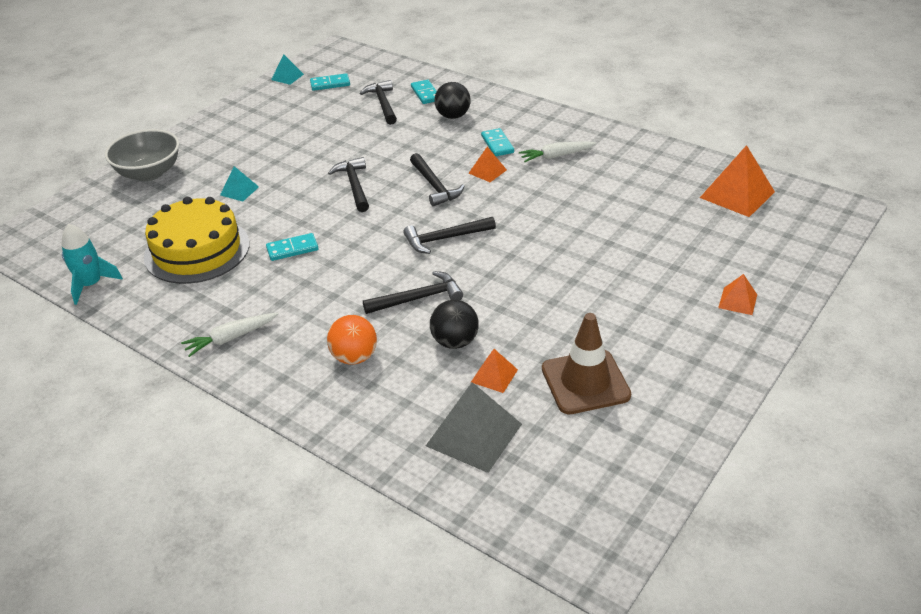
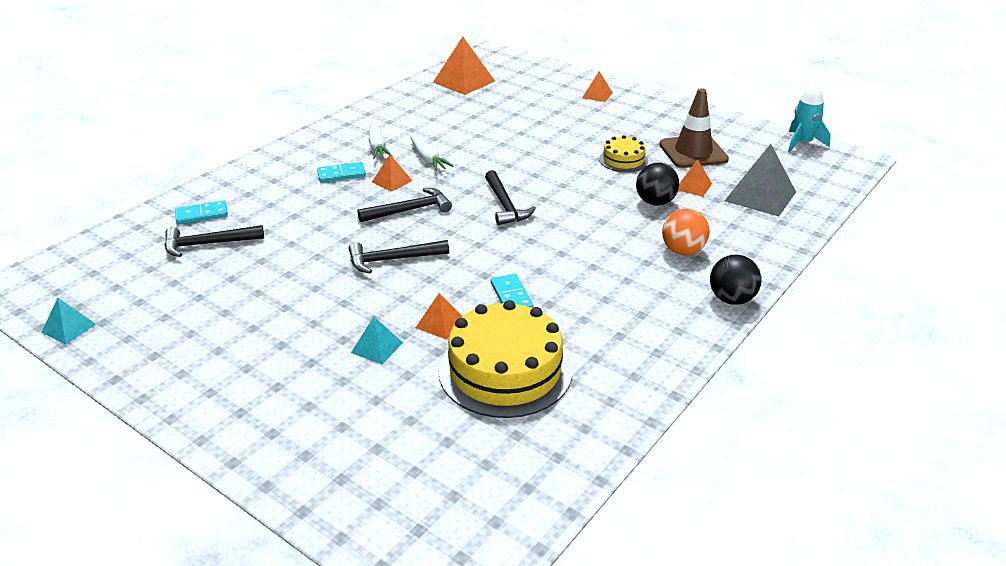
camera: 90 degrees left, 5 degrees down
(91, 285) = (573, 460): turquoise rocket -> turquoise rocket (802, 143)
(149, 173) = (297, 445): grey bowl -> none
(230, 338) = (666, 327): white carrot -> white carrot (428, 159)
(262, 216) = (440, 323): none -> orange pyramid
(330, 84) = (122, 287): turquoise domino -> none
(418, 298) = (597, 219): black hammer -> none
(453, 116) = (267, 198): black ball -> black ball (731, 299)
(553, 320) = (623, 160): none -> yellow cake

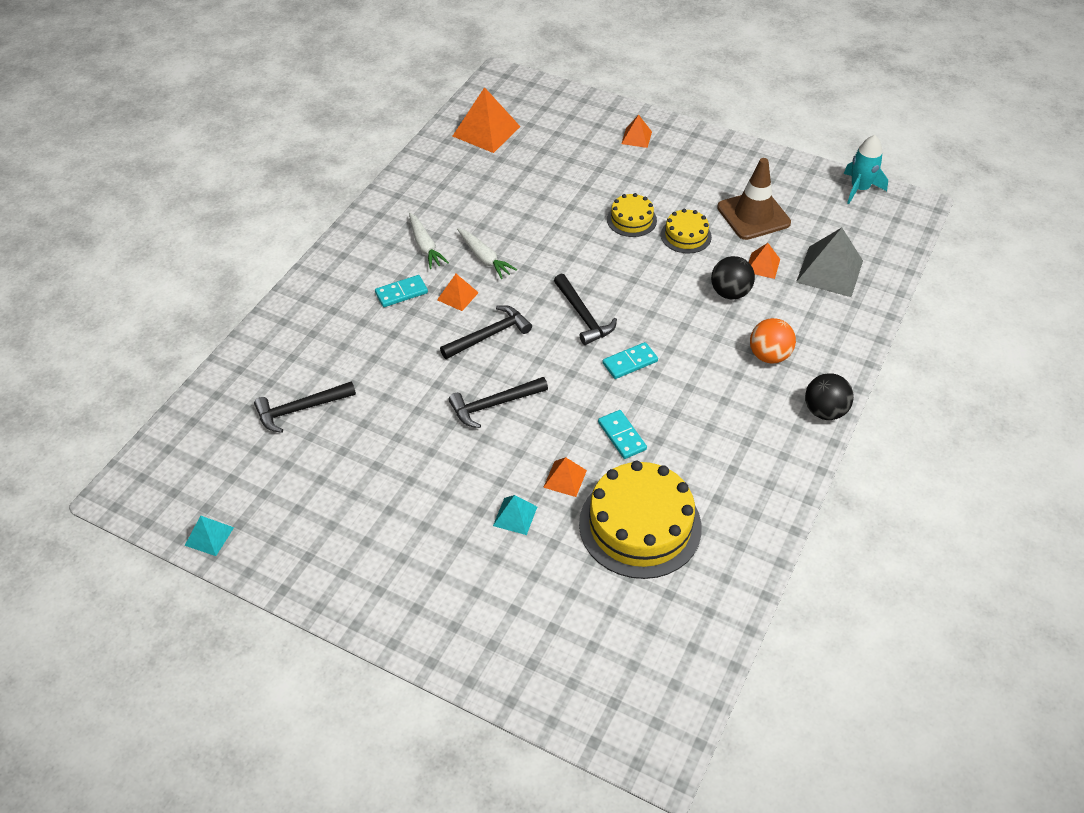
camera: 10 degrees left, 15 degrees up
(202, 215) = (277, 370): turquoise domino -> turquoise domino (630, 362)
(575, 145) = (631, 220): none -> yellow cake

